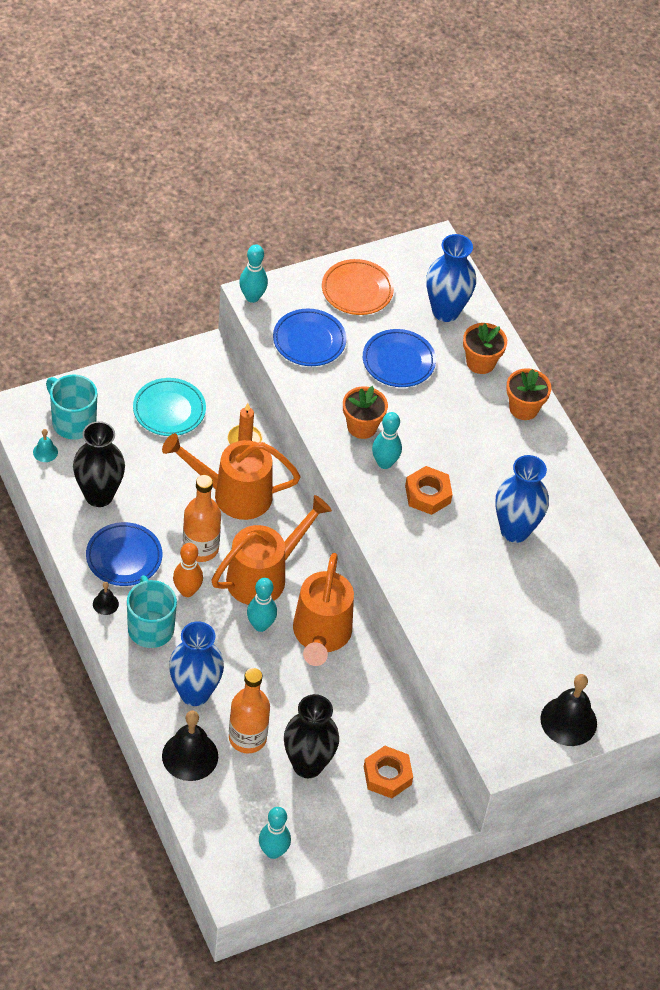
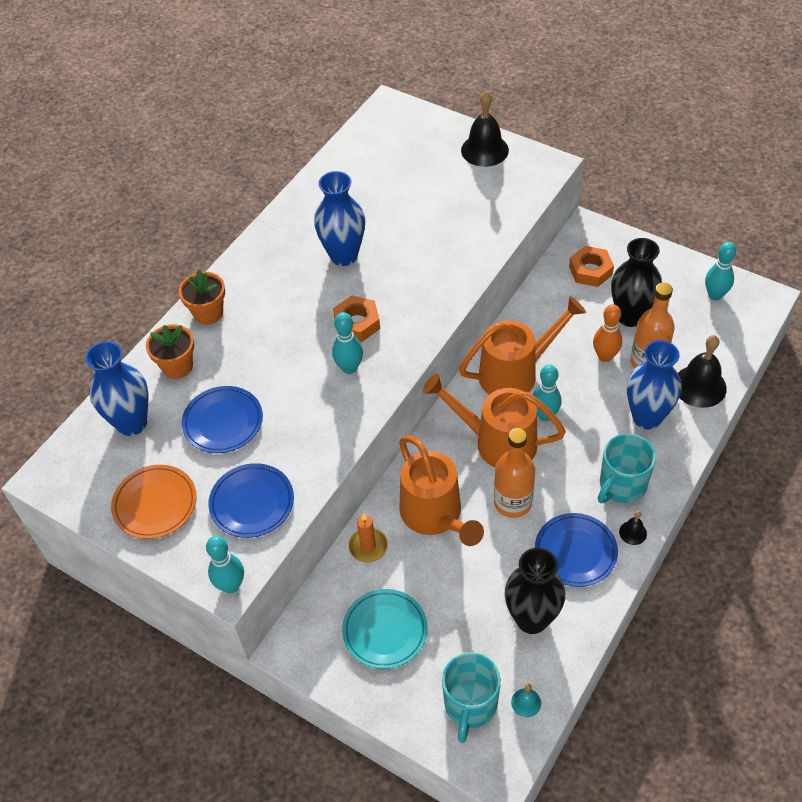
camera: 115 degrees left, 0 degrees up
(187, 591) = (562, 484): orange bowling pin -> orange bowling pin (605, 356)
(362, 426) = (323, 405): orange flower pot -> none

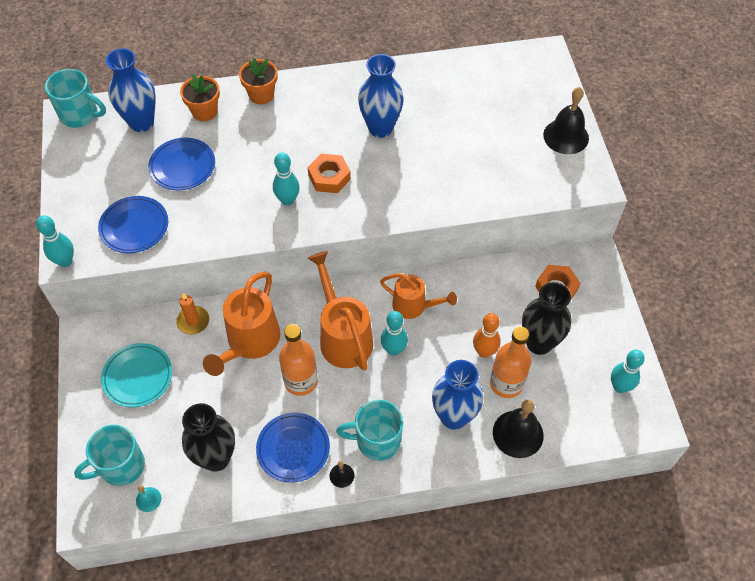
camera: 45 degrees right, 5 degrees up
(61, 467) = (80, 115): none -> turquoise mug
(155, 504) = (92, 179): orange plate -> none
(516, 373) = (414, 306): orange watering can -> orange watering can, size x0.64

